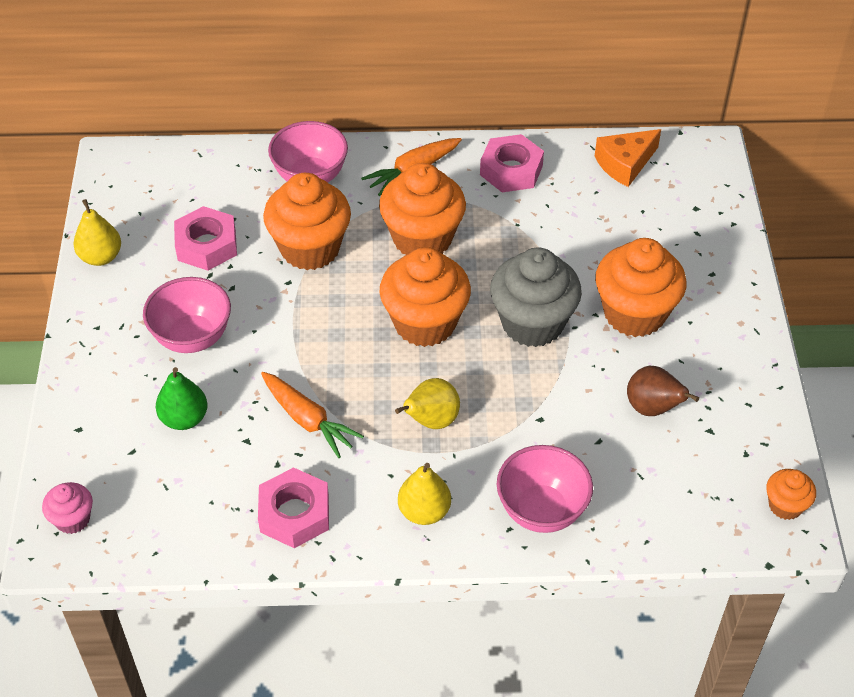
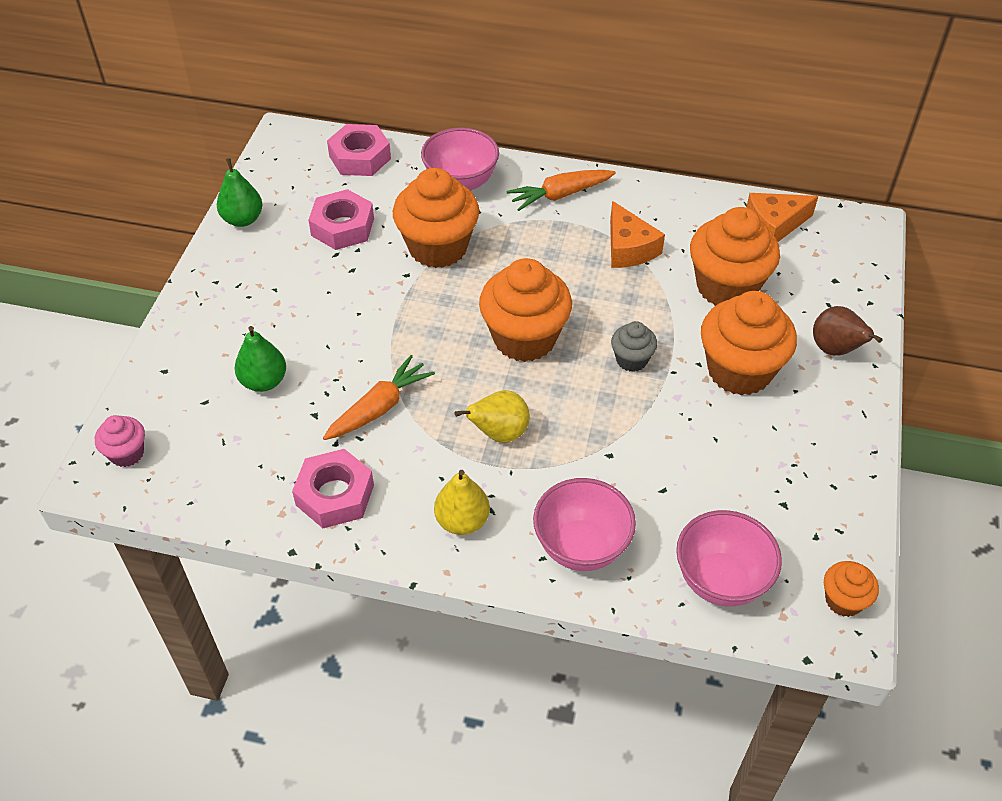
camera: 15 degrees right, 0 degrees up
(101, 257) = (243, 219): yellow pear -> green pear
(192, 337) = (299, 308): pink bowl -> pink bowl (721, 580)
(308, 420) = (379, 407): orange carrot -> orange carrot turned 105 degrees counterclockwise
(422, 238) = (548, 258): orange cupcake -> orange cupcake (726, 287)
(495, 213) = (628, 248): none -> orange cheese
(511, 170) = (657, 211): pink nut -> pink nut (360, 157)
(532, 323) = (631, 360): grey cupcake -> grey cupcake, size x0.50
(652, 408) = (729, 469): brown pear -> brown pear (835, 350)

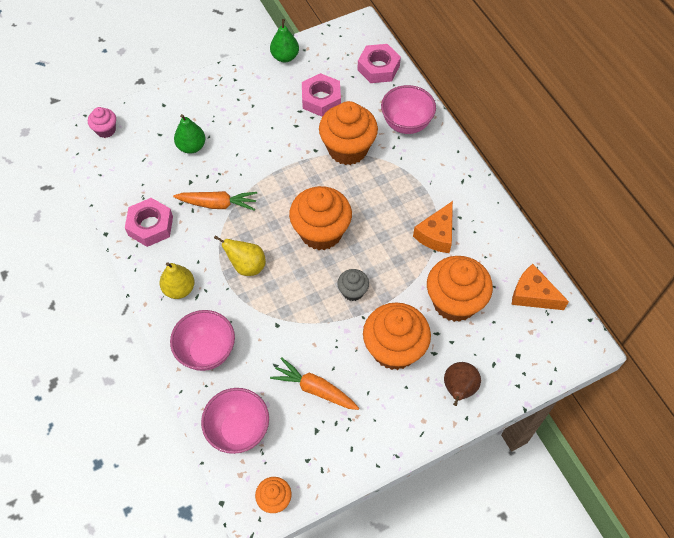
camera: 50 degrees right, 10 degrees up
(560, 195) = (445, 174): orange carrot -> orange carrot (315, 389)

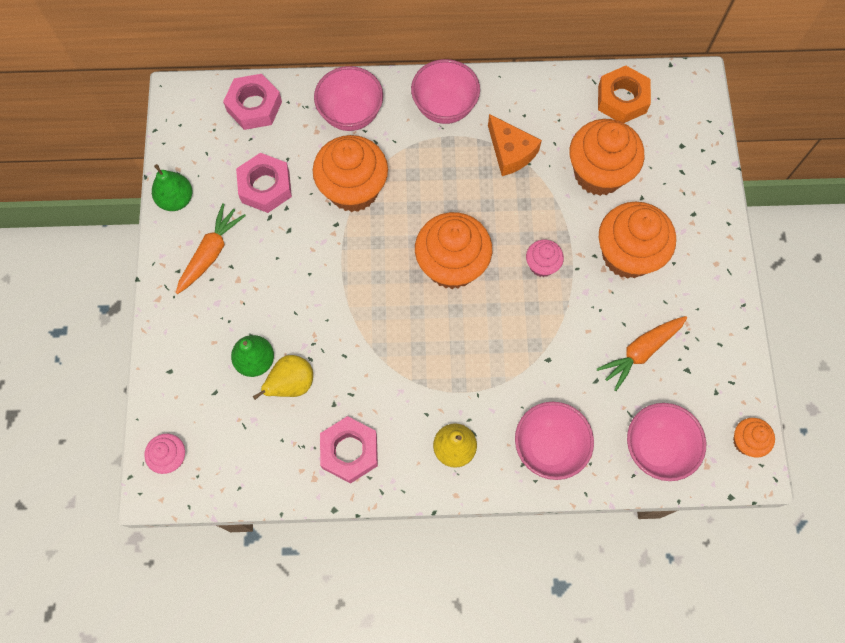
camera: 65 degrees left, 10 degrees up
(218, 204) = (357, 362): orange carrot -> orange carrot (211, 253)
(247, 266) = (458, 362): yellow pear -> yellow pear (291, 384)
(352, 291) = (542, 265): grey cupcake -> pink cupcake
(448, 177) = (444, 107): none -> pink bowl
(458, 389) = (696, 216): brown pear -> none
(533, 294) = (622, 99): orange cheese -> orange nut

